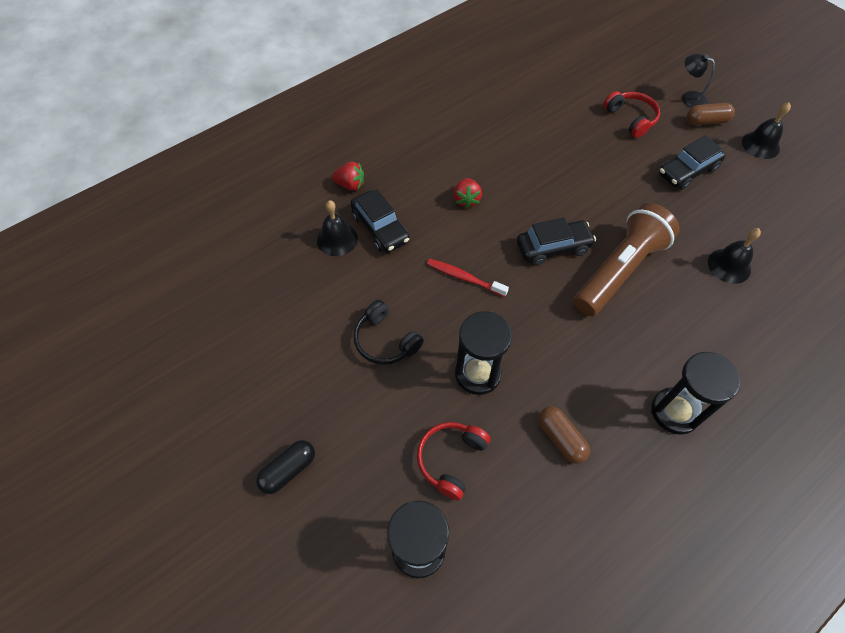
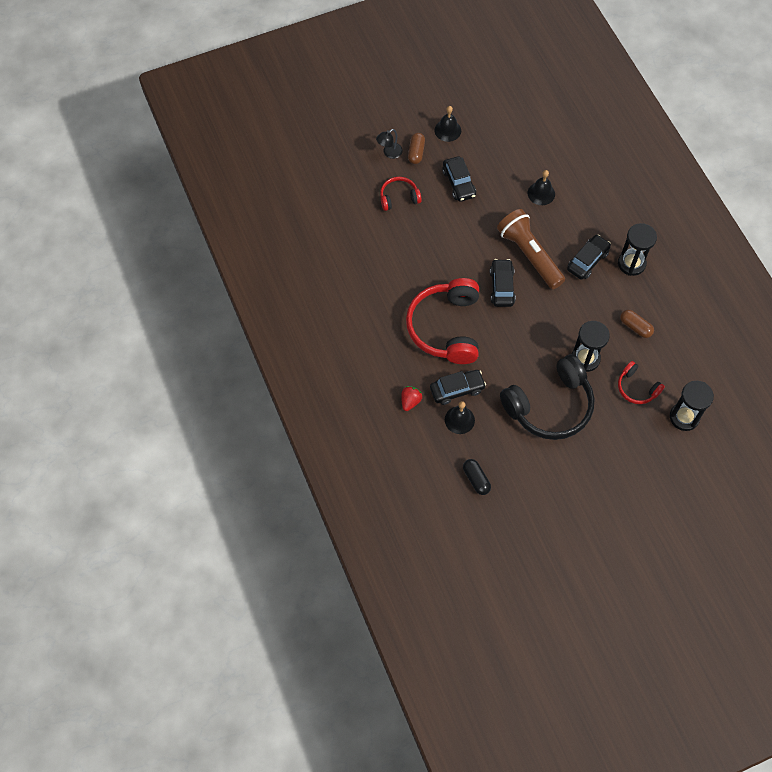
camera: 75 degrees left, 5 degrees up
(288, 470) = (626, 477): black capsule -> black capsule (476, 479)
(385, 340) = (550, 406): black headphones -> black headphones, size x2.01
(464, 278) = (513, 347): red toothbrush -> none
(466, 199) = (446, 327): red strawberry -> red headphones
(561, 438) = (635, 327): brown capsule -> brown capsule turned 60 degrees clockwise
(647, 347) = (587, 261): none -> black car

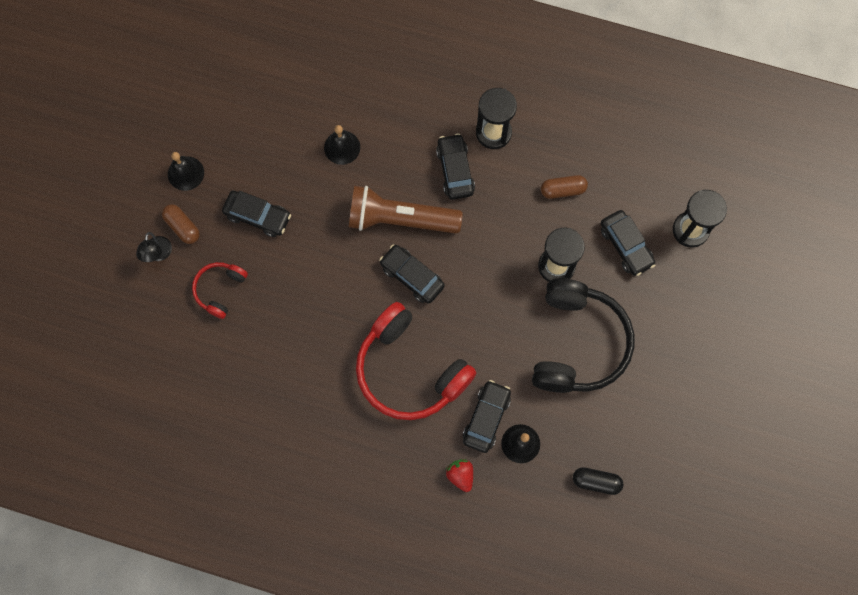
camera: 50 degrees left, 10 degrees up
(636, 388) = (626, 246): red headphones -> black car

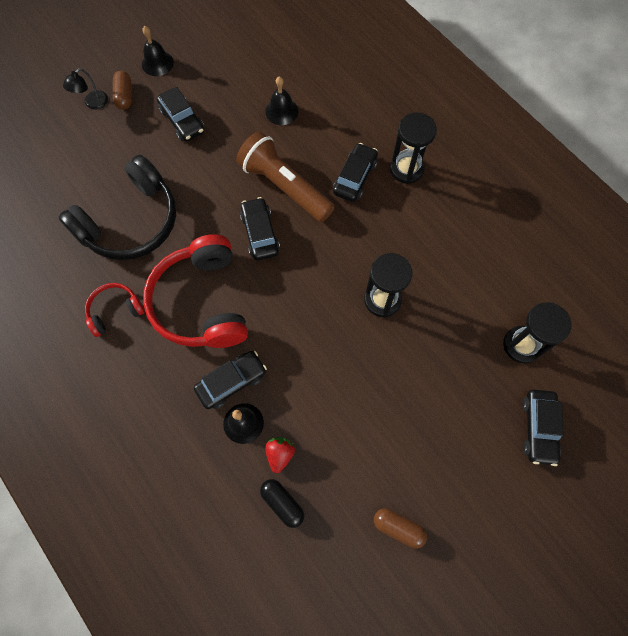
camera: 35 degrees right, 5 degrees down
(220, 290) = (113, 153): red headphones -> red headphones (115, 311)
(460, 475) = (174, 414): red strawberry -> red strawberry (280, 454)
(563, 190) = (432, 245): brown capsule -> brown capsule (398, 528)
(577, 343) = (354, 373): black headphones -> black headphones (131, 222)
(626, 246) = (454, 322): black car -> black car (538, 428)

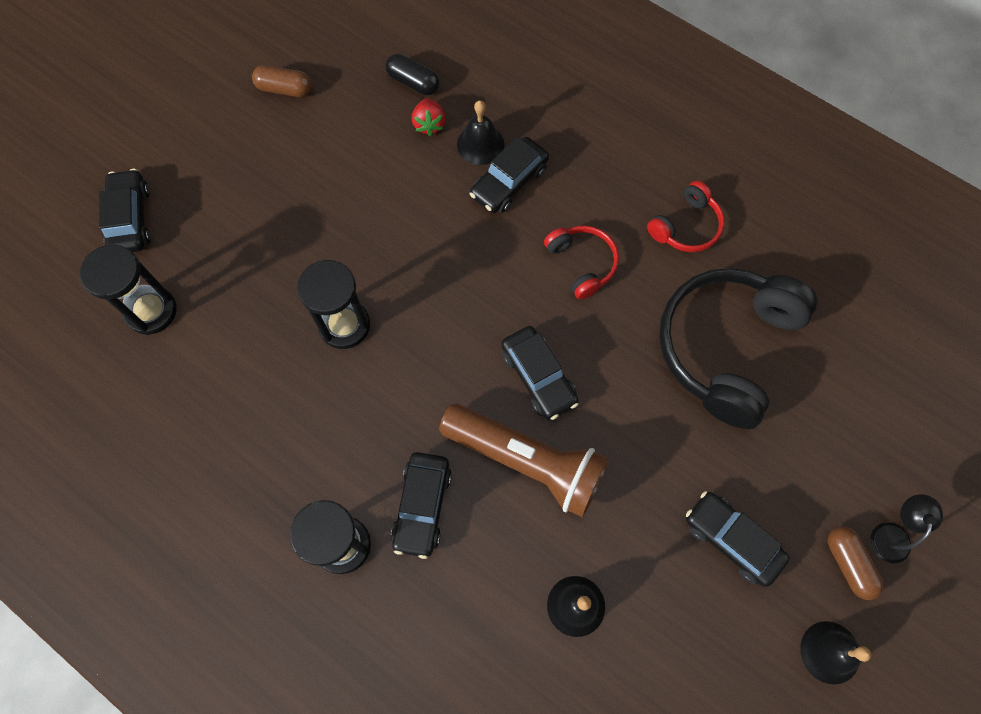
camera: 165 degrees right, 0 degrees up
(201, 302) = (582, 263): red headphones -> red headphones, size x0.50

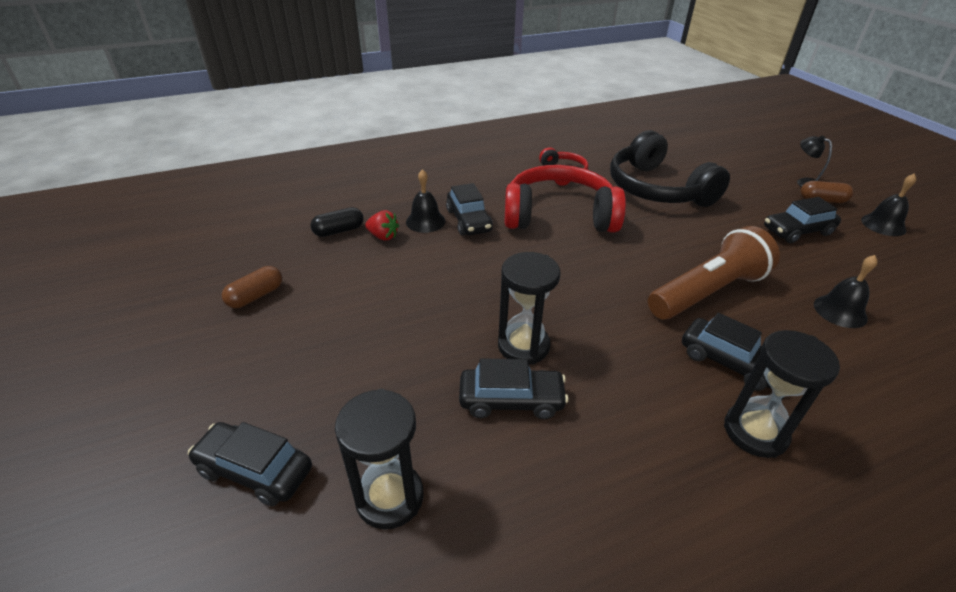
camera: 60 degrees left, 30 degrees down
(538, 377) = (637, 262): black car -> black car (511, 400)
(582, 263) = (559, 215): red headphones -> red headphones, size x2.01

